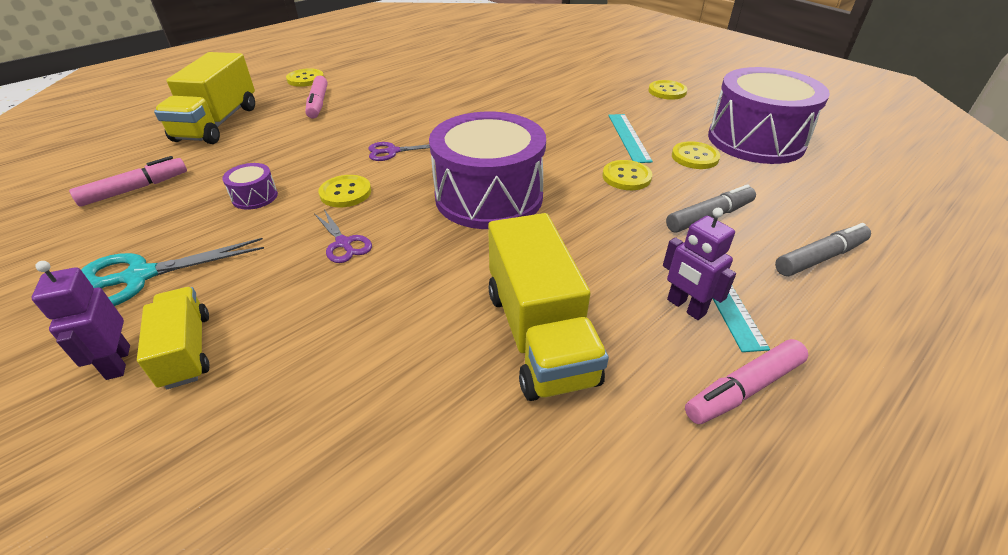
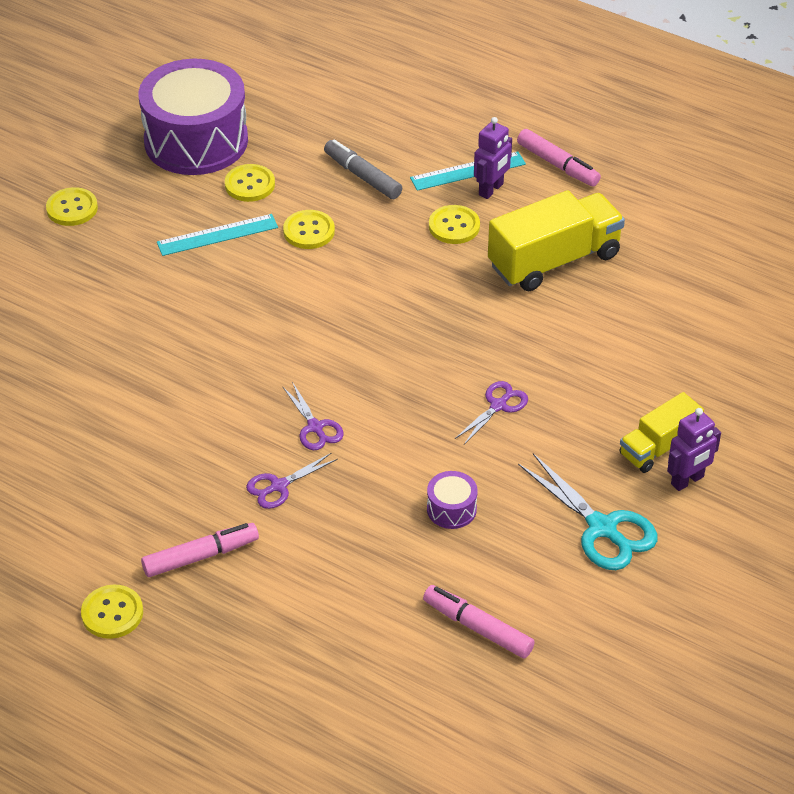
camera: 105 degrees left, 5 degrees up
(217, 123) = (295, 643): yellow truck -> none
(345, 193) = (416, 436): yellow button -> yellow button (454, 226)
(349, 132) = (279, 486): none -> purple scissors
(489, 197) = (382, 324): purple drum -> none
(820, 258) = (400, 119): grey marker -> none

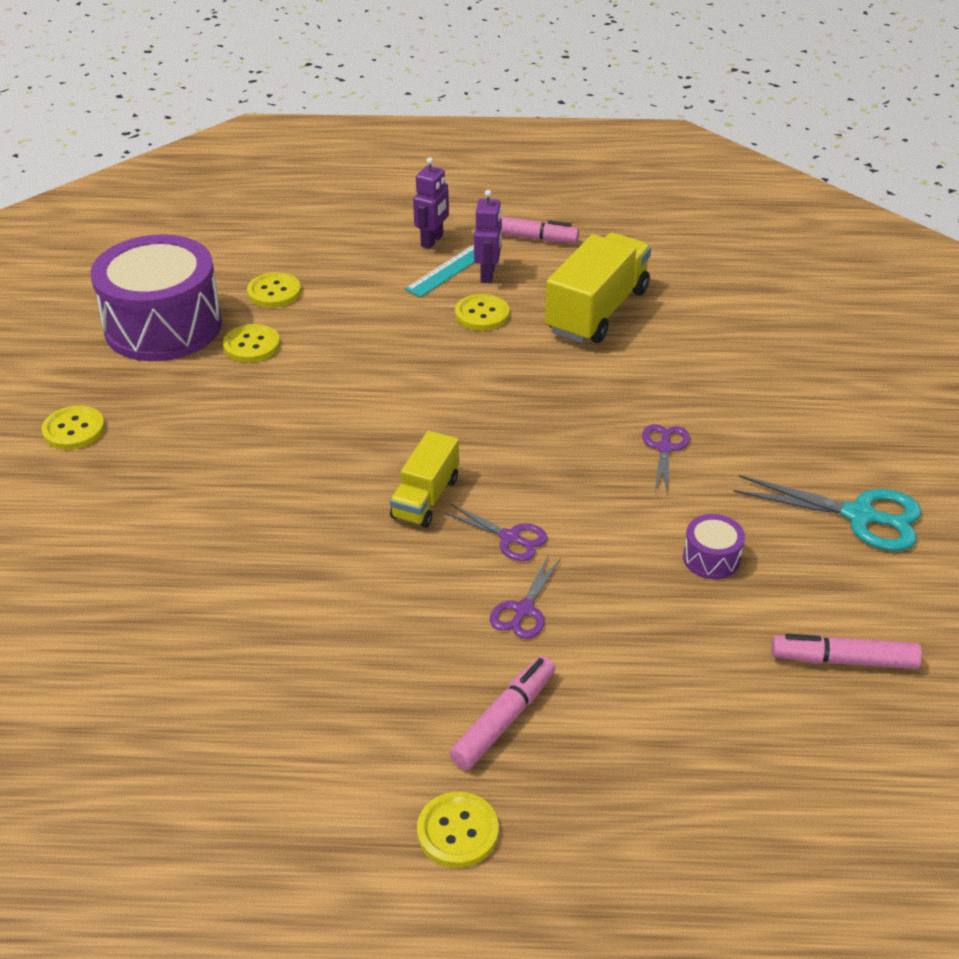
camera: 30 degrees left, 5 degrees down
(217, 235) = (255, 400): turquoise ruler -> none
(309, 231) = (346, 365): yellow button -> yellow button (274, 292)
(362, 176) = (358, 302): grey marker -> none
(658, 447) = (836, 427): yellow truck -> yellow truck (425, 498)
(687, 480) = (887, 445): purple robot -> purple robot (432, 241)

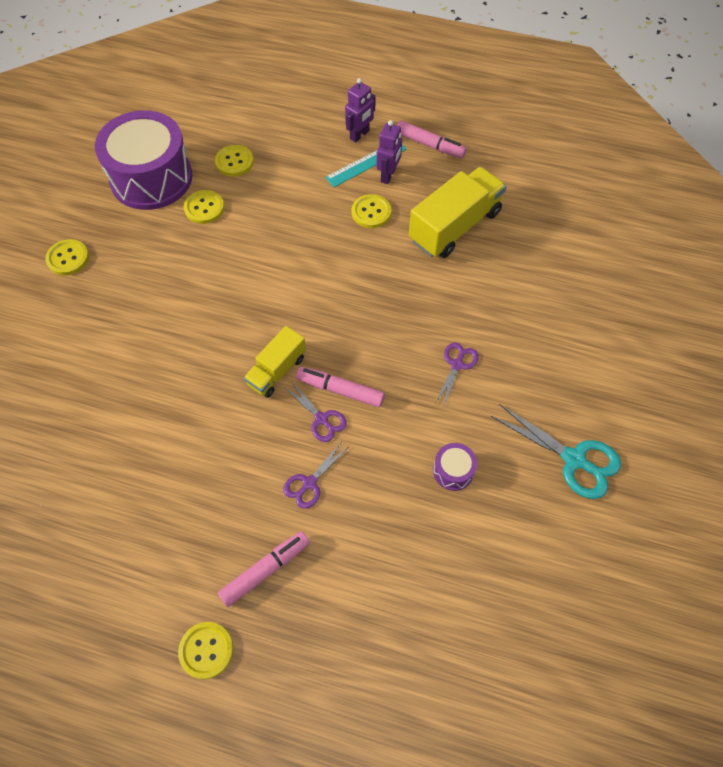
camera: 15 degrees right, 20 degrees up
(843, 660) = (512, 582): pink marker -> pink marker (340, 390)

